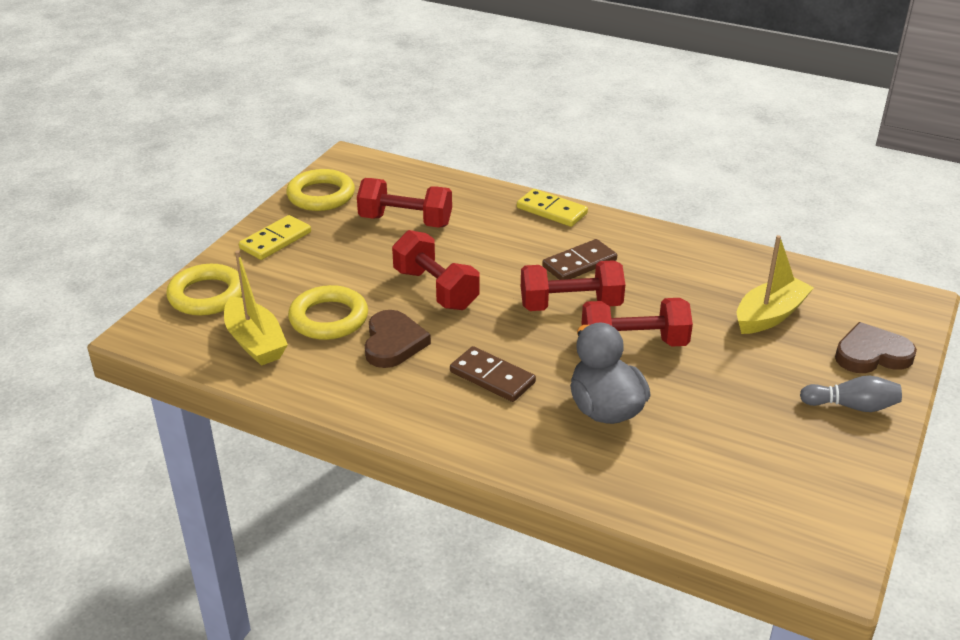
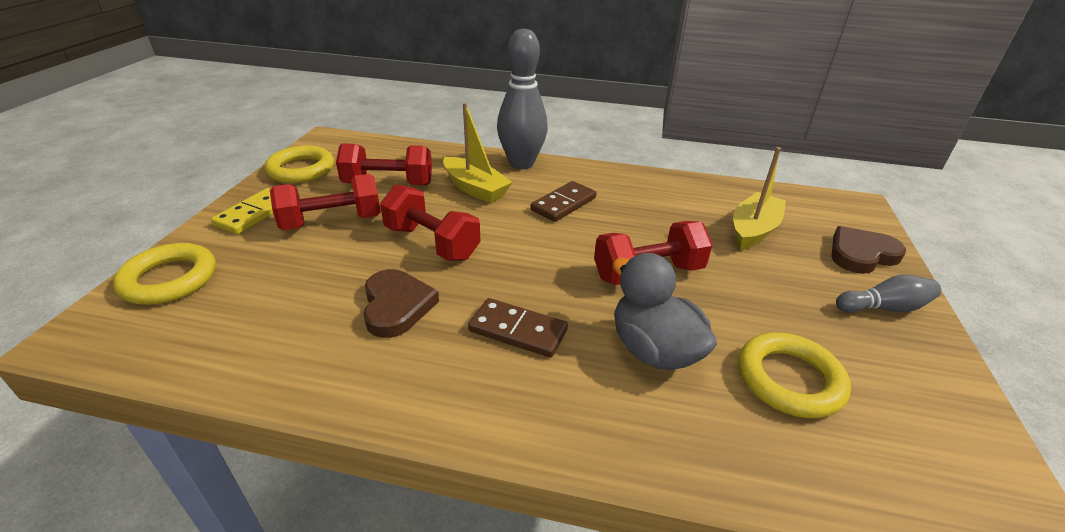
camera: 15 degrees left, 0 degrees up
(255, 342) = (227, 328): yellow boat -> yellow boat (475, 189)
(329, 318) = (318, 287): yellow ring -> yellow ring (789, 379)
(551, 211) = (521, 163): yellow domino -> grey bowling pin
(570, 305) = (571, 243): red dumbbell -> red dumbbell (332, 222)

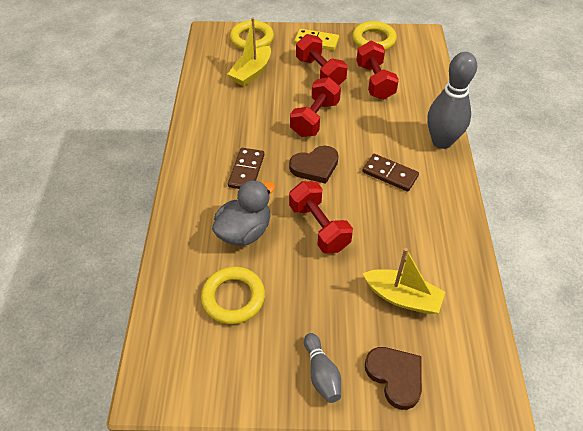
camera: 80 degrees right, 15 degrees up
(396, 306) = (253, 120): brown heart -> brown heart (315, 166)
(475, 189) = (389, 124): yellow boat -> yellow boat (251, 72)

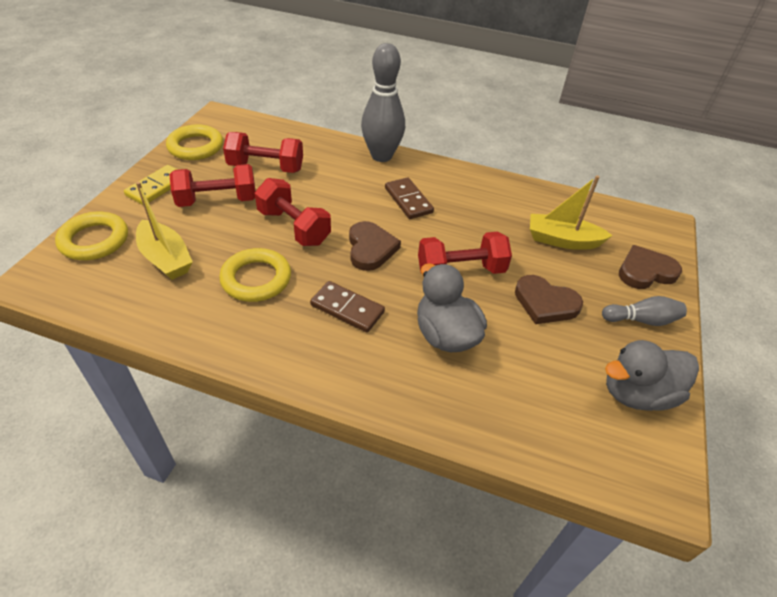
camera: 75 degrees left, 5 degrees down
(231, 371) = (637, 393): none -> grey duck
(233, 298) = (540, 368): yellow ring -> yellow ring (256, 279)
(308, 293) = (545, 303): none -> brown heart
(390, 174) = (408, 200): brown domino -> brown domino turned 75 degrees counterclockwise
(402, 297) = (562, 240): yellow boat -> yellow boat turned 120 degrees counterclockwise

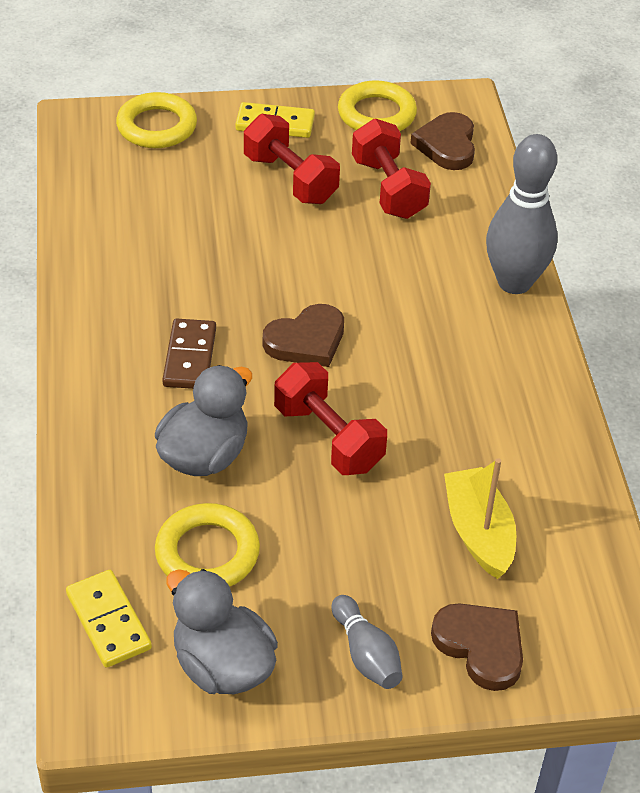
camera: 65 degrees right, 0 degrees up
(166, 258) = (167, 188): yellow boat -> none
(256, 279) = (185, 267): yellow ring -> yellow ring (207, 553)
(294, 227) = (293, 260): red dumbbell -> none
(408, 200) = (434, 343): brown domino -> none
(545, 303) = (327, 540): brown heart -> brown heart (447, 145)
(581, 447) = (109, 621): none -> yellow domino

